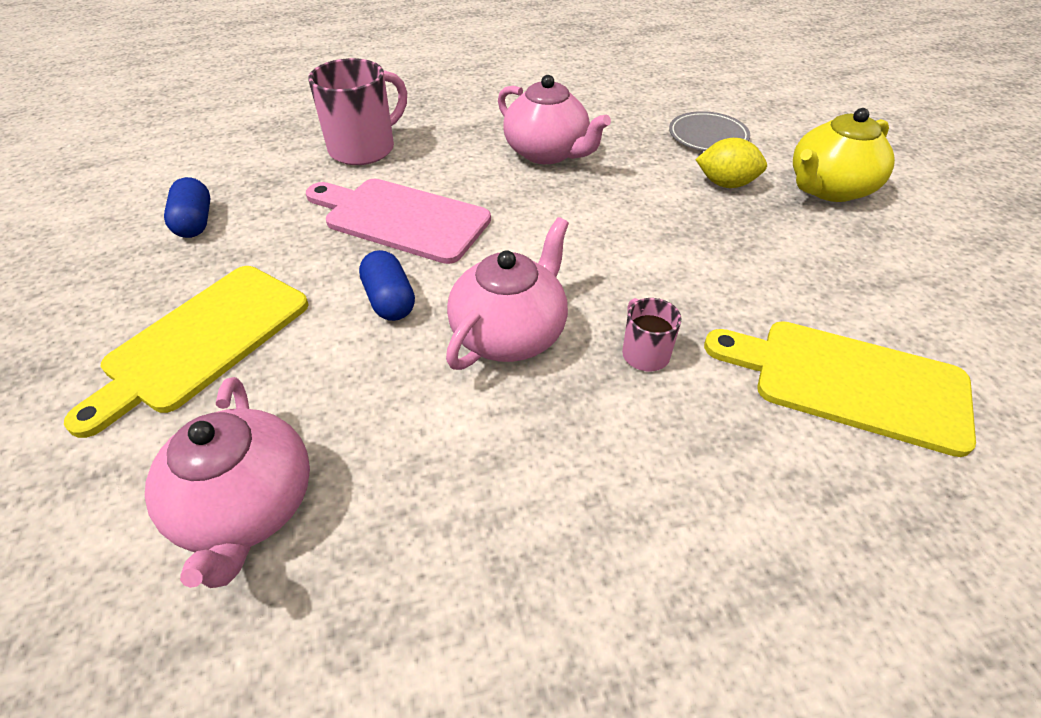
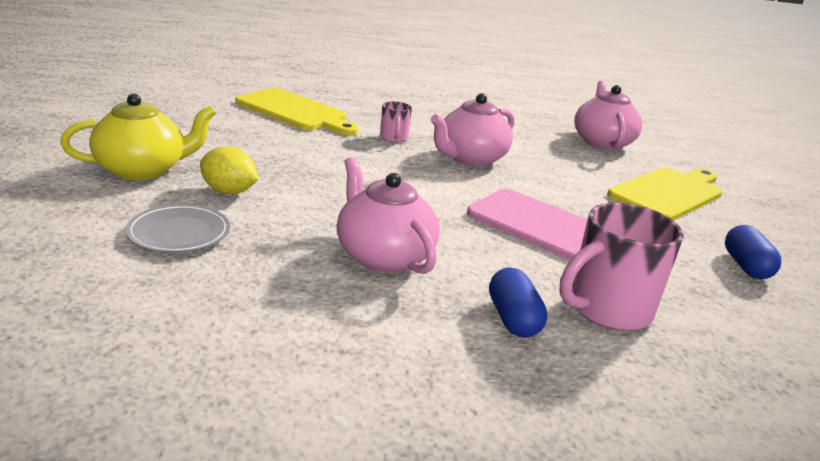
camera: 170 degrees left, 20 degrees down
(389, 300) = (549, 186): blue capsule -> blue capsule (513, 319)

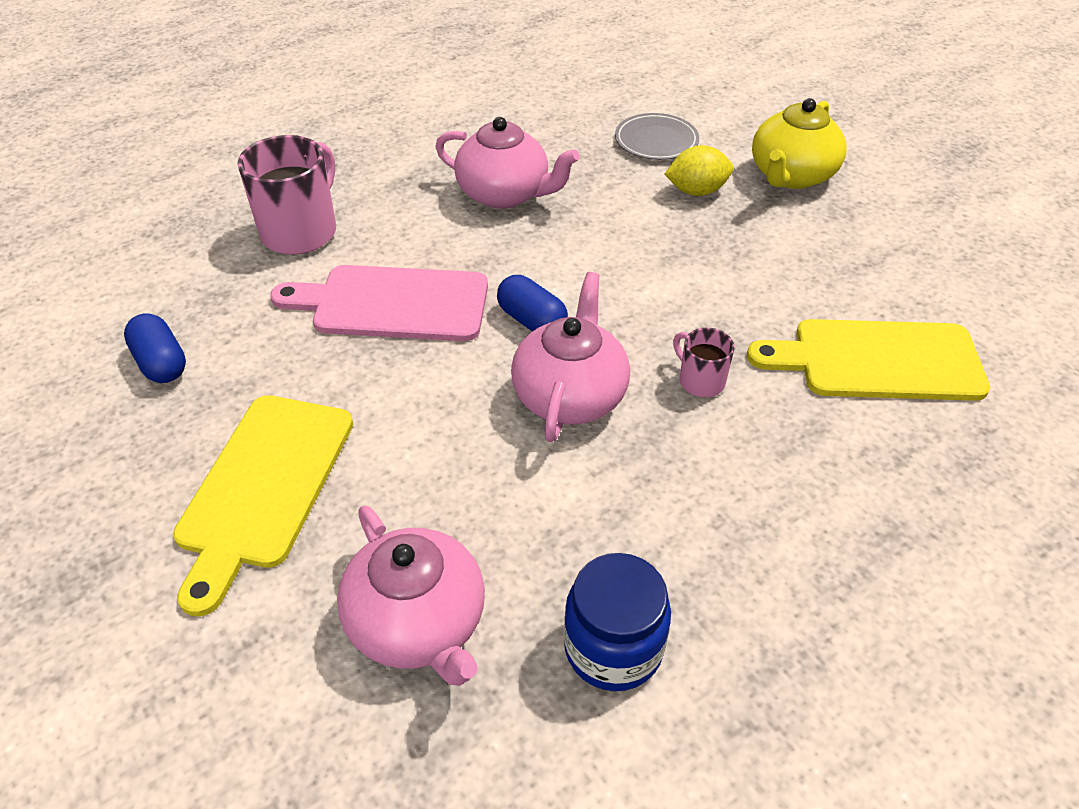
camera: 150 degrees right, 20 degrees up
(513, 319) = (369, 189): blue capsule -> blue capsule (532, 321)
(526, 116) = (613, 648): none -> blue jar

